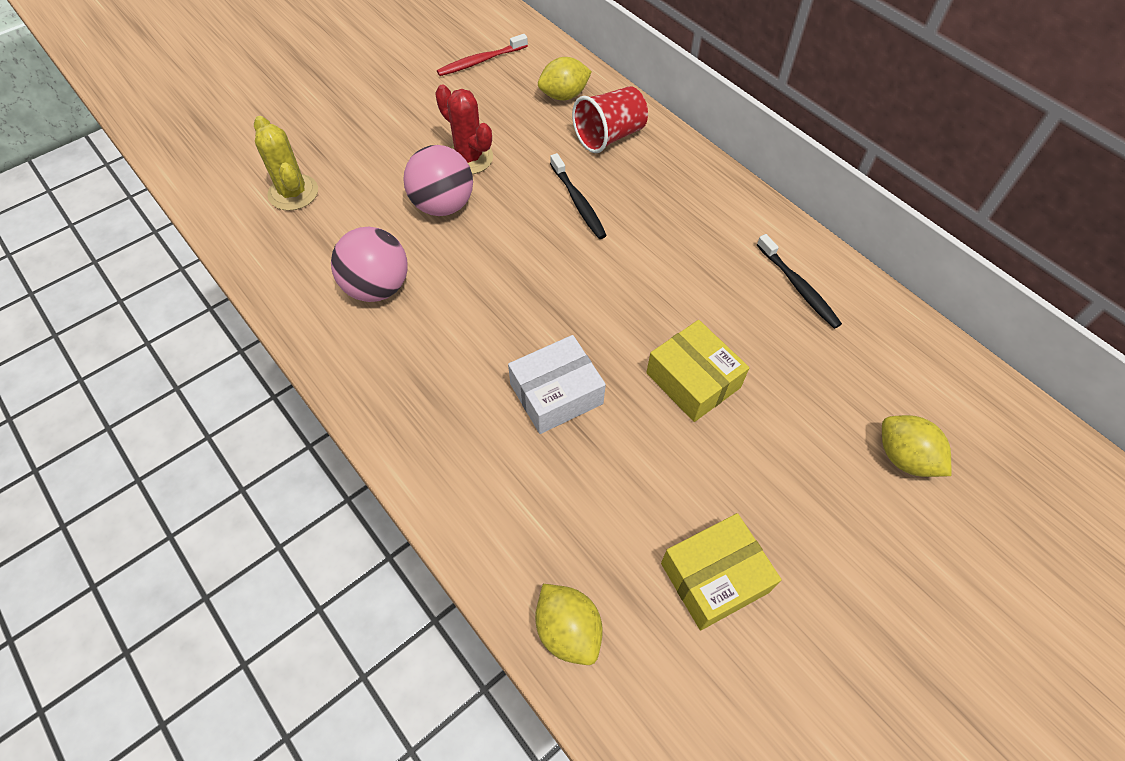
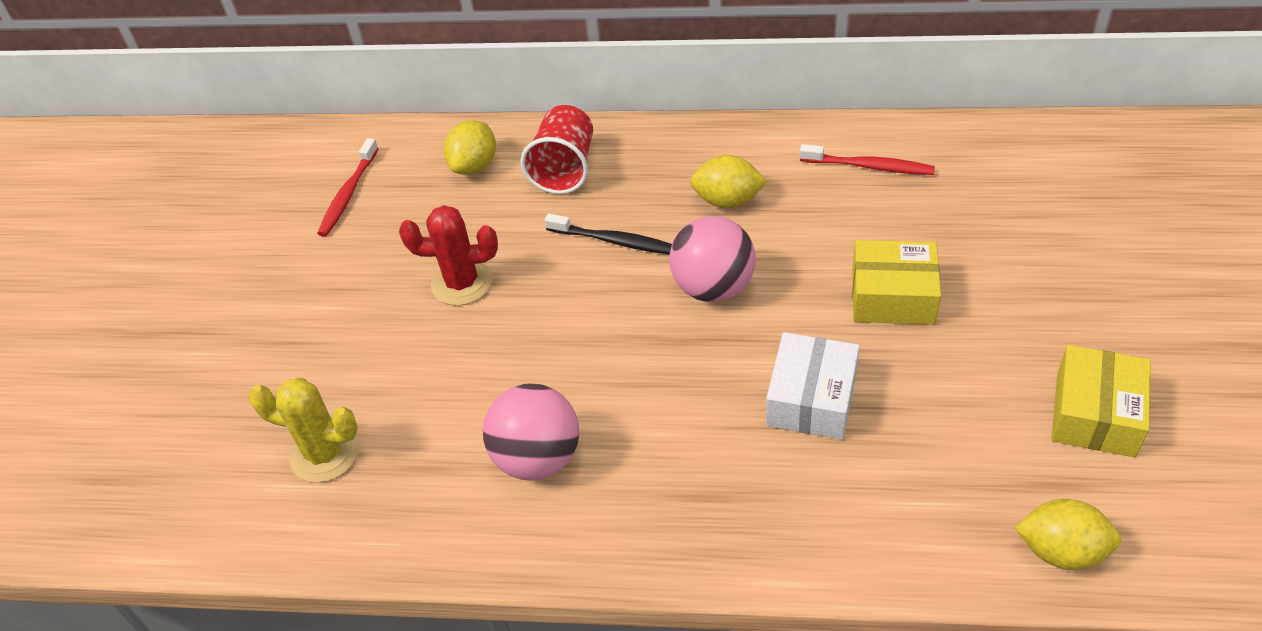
camera: 40 degrees left, 10 degrees down
(443, 205) = (496, 341): pink ball -> pink ball (713, 287)
(798, 287) = (869, 166): black toothbrush -> red toothbrush
(904, 457) = (1090, 222): yellow lemon -> yellow lemon (727, 200)

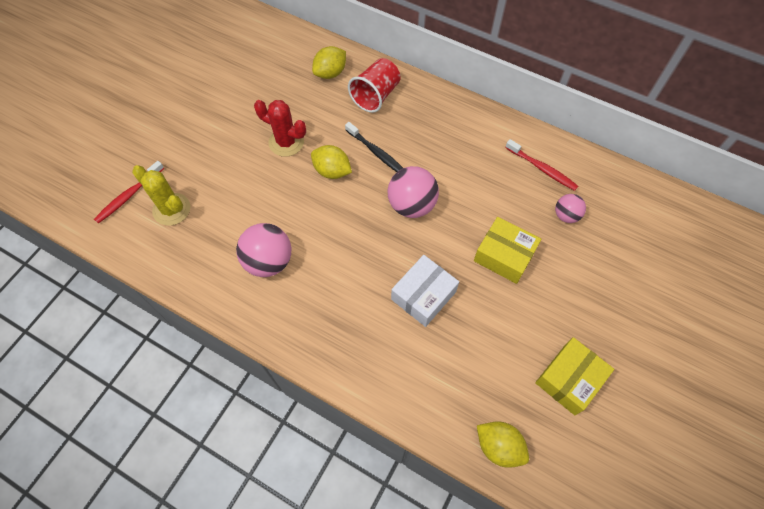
camera: 20 degrees right, 15 degrees up
(348, 194) = (258, 62): red toothbrush -> red toothbrush (129, 195)
(727, 200) = (450, 155): yellow lemon -> yellow lemon (332, 171)
(943, 210) = (566, 215): none -> pink ball

